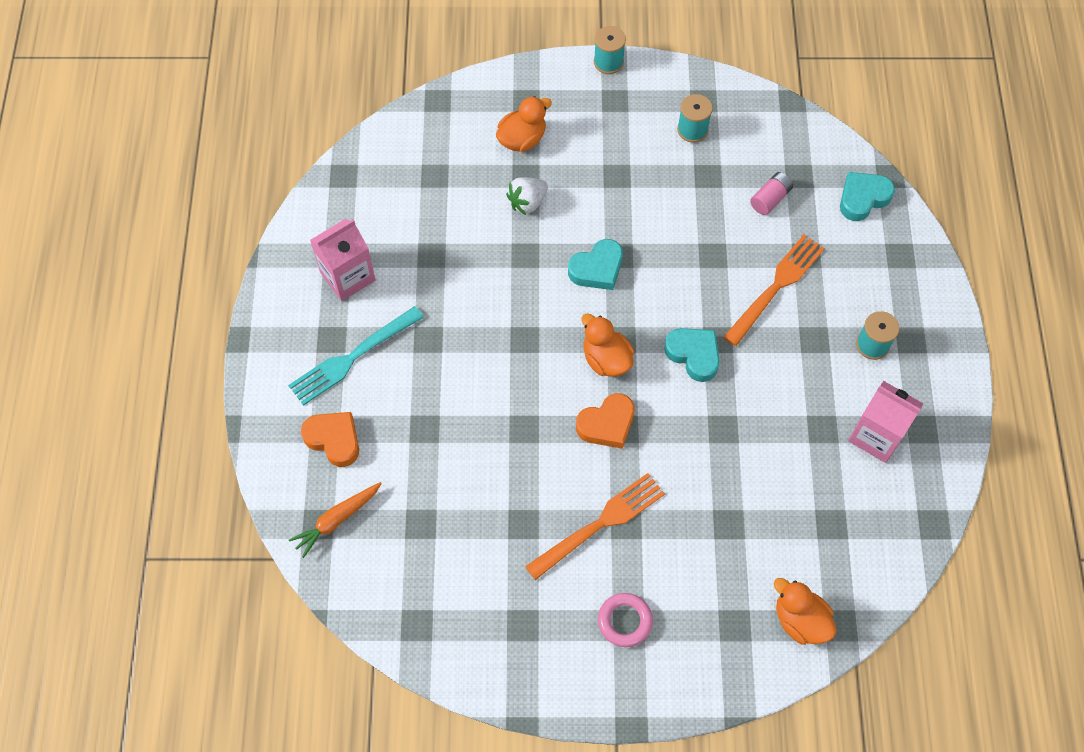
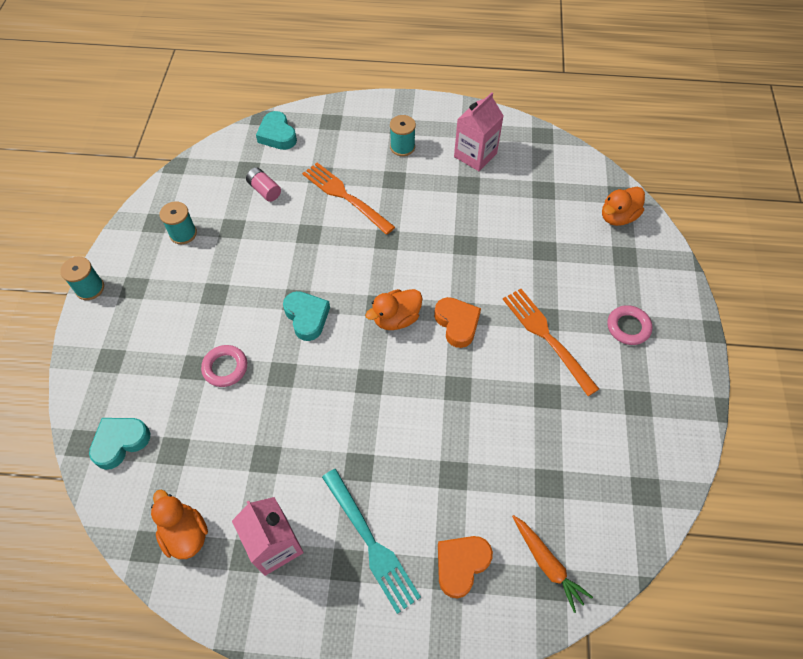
camera: 85 degrees left, 5 degrees down
(522, 139) = (153, 367): orange duck -> orange duck (185, 534)
(527, 202) = (225, 368): white strawberry -> pink ring
(694, 355) = (399, 256): turquoise heart -> turquoise heart (120, 442)

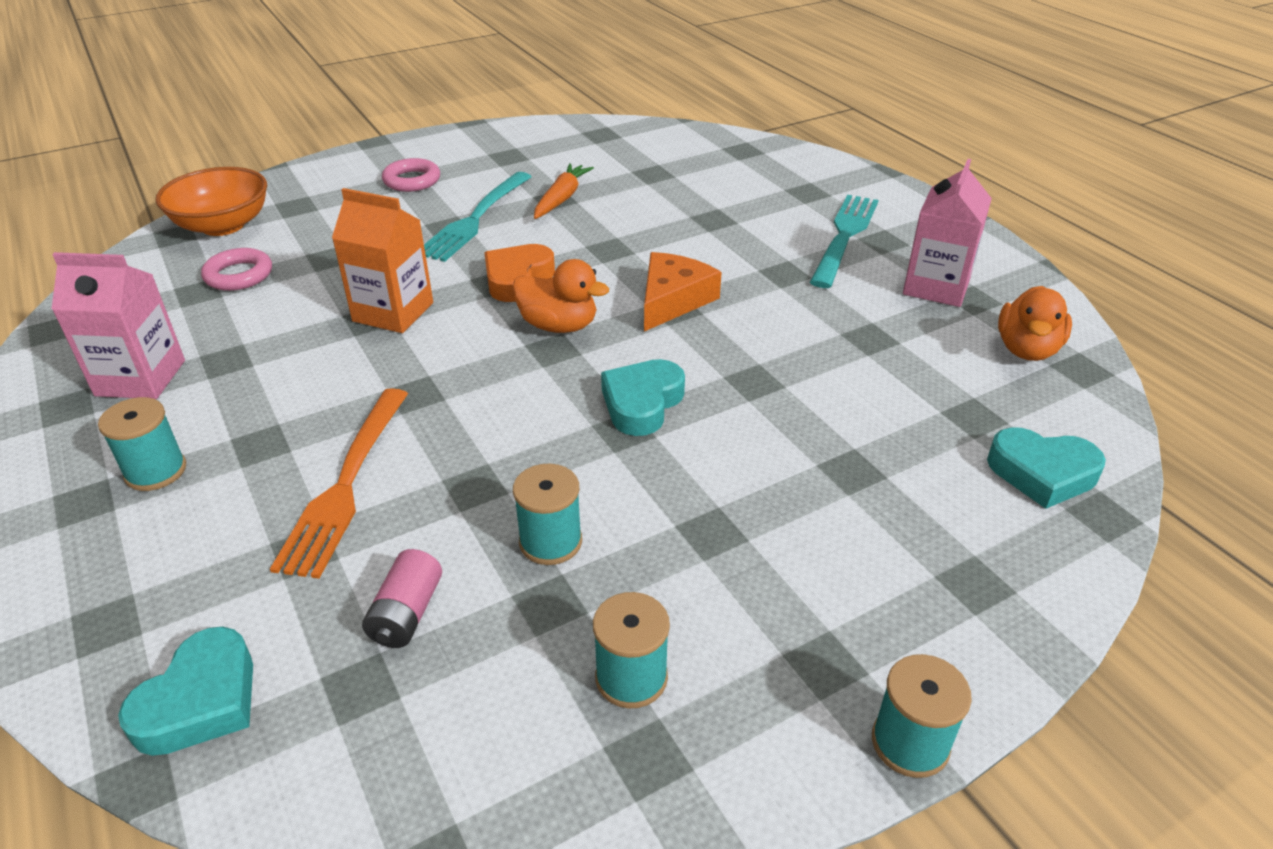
camera: 125 degrees left, 20 degrees down
(225, 368) = (812, 438): pink ring -> pink ring (239, 275)
(258, 242) = (550, 542): none -> turquoise spool
(378, 385) = (673, 300): none -> orange cheese
(461, 565) = (790, 189): orange heart -> none
(464, 256) = (393, 312): none -> orange carton
(547, 337) = (475, 219): orange fork -> turquoise fork
(547, 564) = (729, 155): orange carrot -> orange carrot (562, 198)
(618, 217) = (223, 225): orange duck -> orange bowl

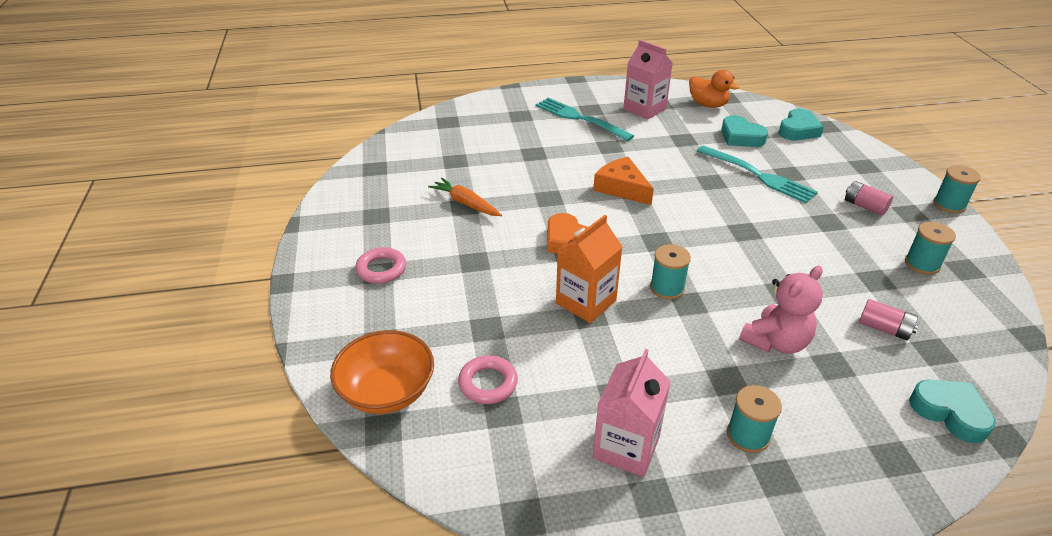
camera: 70 degrees left, 0 degrees up
(346, 484) = (776, 342): orange fork -> pink teddy bear
(475, 219) = (471, 246): turquoise fork -> turquoise fork (758, 175)
(550, 542) = (832, 271): turquoise spool -> turquoise spool (667, 288)
(559, 326) = (633, 234): orange duck -> none
(642, 403) = (722, 220): turquoise heart -> turquoise heart (741, 137)
(801, 585) = (865, 206): none -> pink battery

